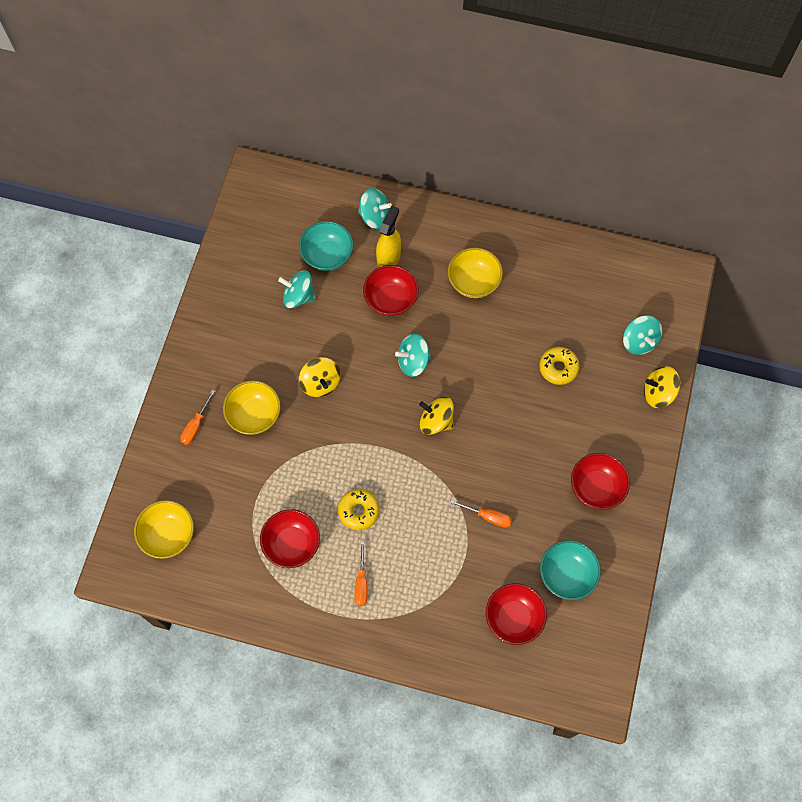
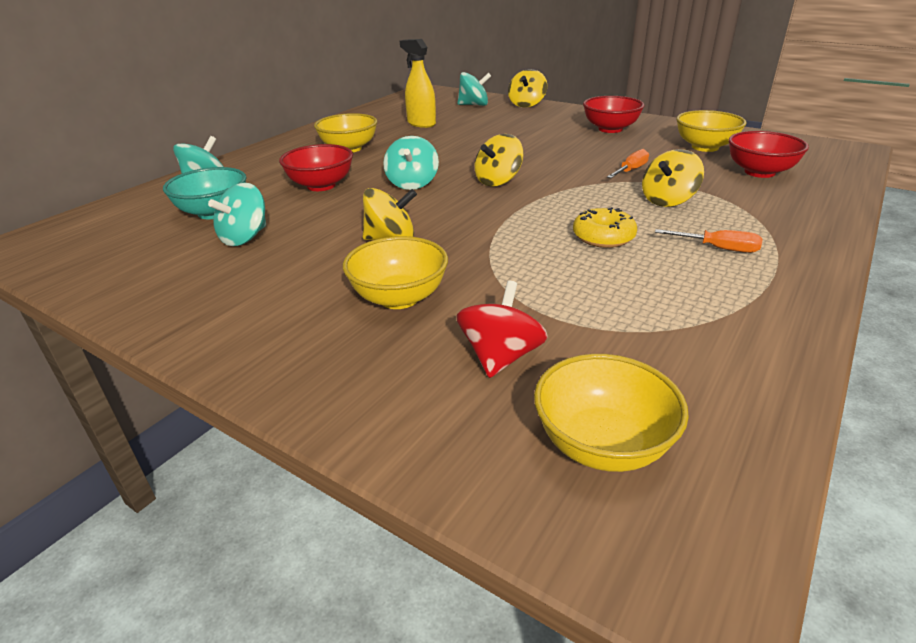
camera: 70 degrees left, 35 degrees down
(196, 425) = (372, 364): orange screwdriver -> none
(216, 481) = (500, 357): none -> red spinning top
(292, 544) = (647, 295): red bowl -> none
(388, 257) = (267, 181): yellow spray bottle -> yellow spray bottle (421, 124)
(432, 548) = (668, 200): none -> yellow spinning top
(558, 368) = (476, 129): yellow donut -> none
(567, 575) = (705, 147): turquoise bowl -> yellow bowl

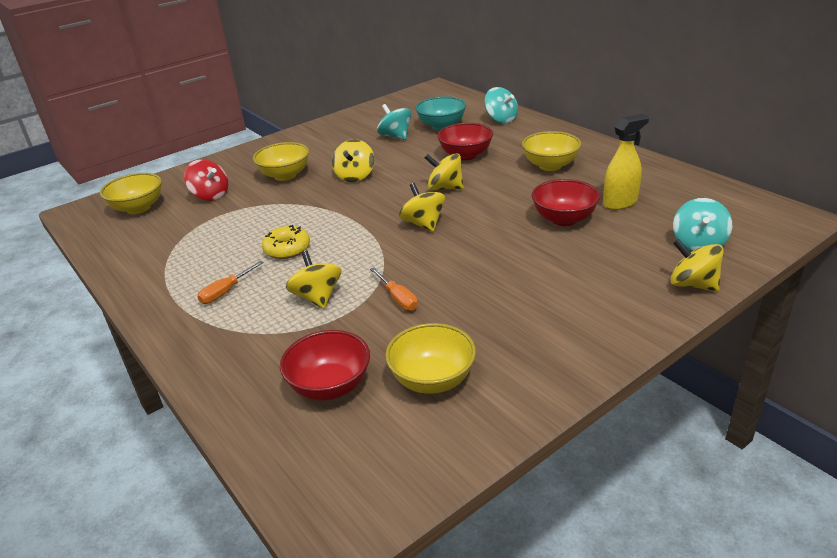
camera: 110 degrees right, 0 degrees up
(412, 183) = (445, 188): turquoise spinning top -> yellow spinning top
(610, 129) = (544, 325): red bowl -> red bowl (564, 219)

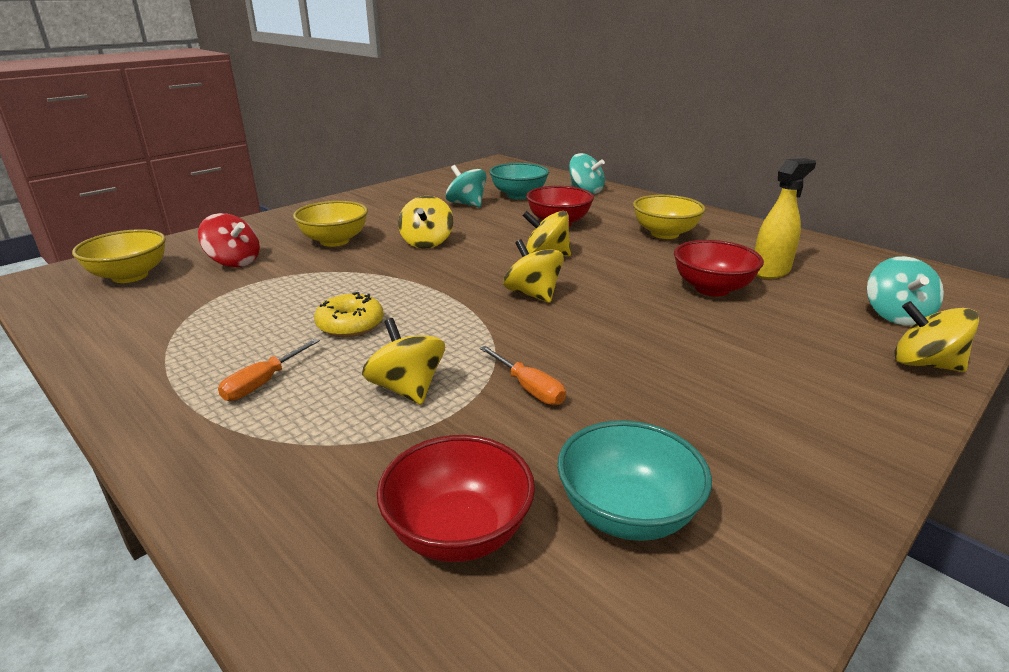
camera: 10 degrees left, 5 degrees down
(432, 380) = (627, 513): yellow bowl -> turquoise bowl

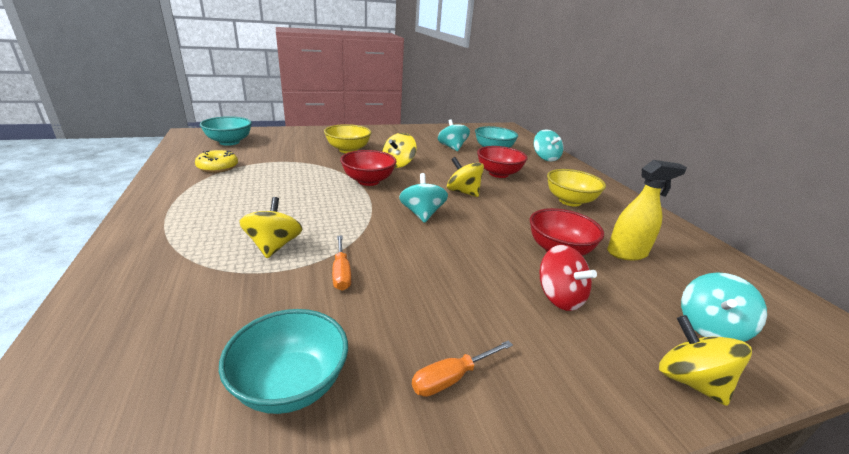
camera: 25 degrees right, 0 degrees up
(130, 276) = (229, 142): yellow bowl -> turquoise bowl
(234, 262) = (284, 148): red spinning top -> red spinning top (559, 297)
(263, 383) = (211, 216): orange screwdriver -> orange screwdriver (452, 378)
(350, 325) = (294, 199): yellow donut -> yellow donut (218, 167)
(458, 532) = (185, 345): red bowl -> red bowl (368, 181)
(533, 294) = (422, 214): yellow spinning top -> turquoise spinning top

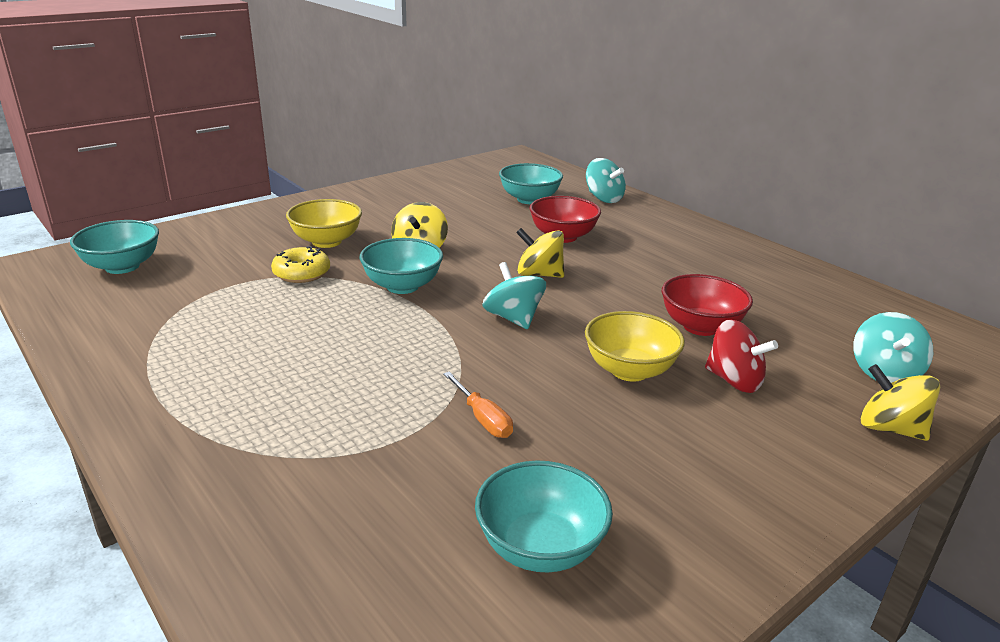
camera: 20 degrees left, 0 degrees up
(218, 167) = (154, 314): yellow donut -> yellow donut (301, 273)
(274, 246) = (367, 408): yellow spinning top -> none
(368, 181) = (402, 286): red bowl -> turquoise bowl
(452, 148) = (471, 207): turquoise spinning top -> none
(452, 378) = (688, 491): orange screwdriver -> none
(570, 201) = (672, 258): yellow bowl -> yellow bowl (629, 370)
(627, 253) = (770, 311): yellow spray bottle -> none

